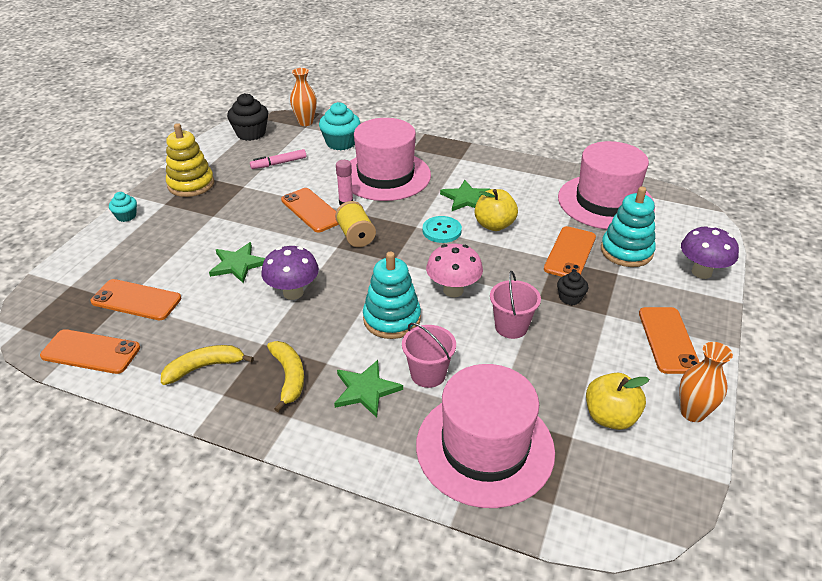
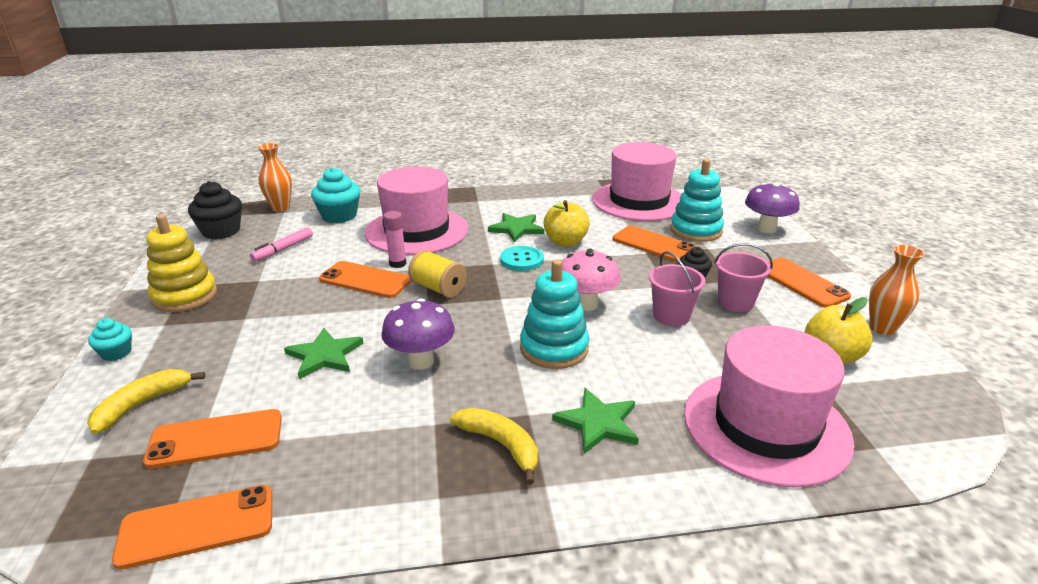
camera: 30 degrees left, 10 degrees down
(204, 367) = (385, 477): yellow banana -> yellow banana (142, 404)
(428, 374) = (643, 384): pink bucket -> pink bucket (735, 302)
(570, 253) = (654, 244): orange phone -> orange phone turned 45 degrees counterclockwise

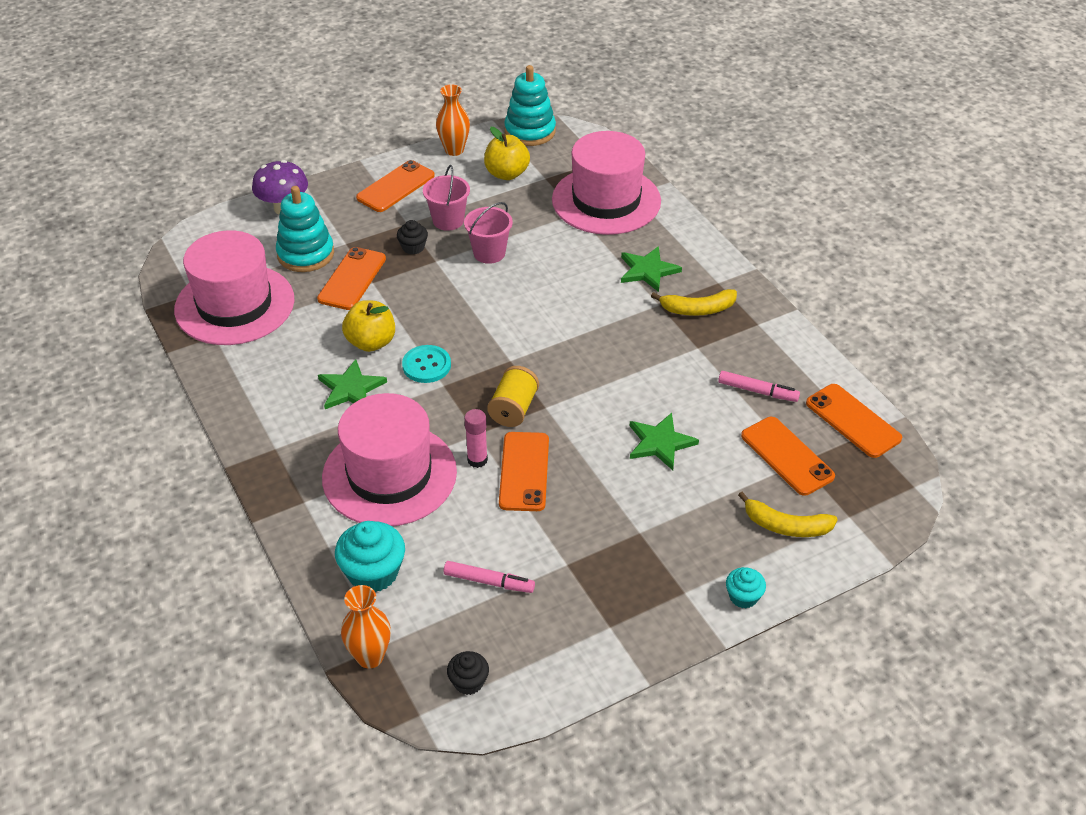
camera: 110 degrees left, 15 degrees up
(185, 296) = (629, 611): yellow stacking toy -> none
(221, 231) = (468, 682): black cupcake -> black cupcake, size x0.57
(326, 451) = (757, 391): none -> pink marker
(421, 361) = (633, 380): purple mushroom -> none
(501, 445) = (697, 309): yellow banana -> yellow banana turned 120 degrees counterclockwise
(554, 348) = (572, 309): turquoise stacking toy -> turquoise stacking toy (530, 131)
(586, 304) = (494, 304): pink mushroom -> none

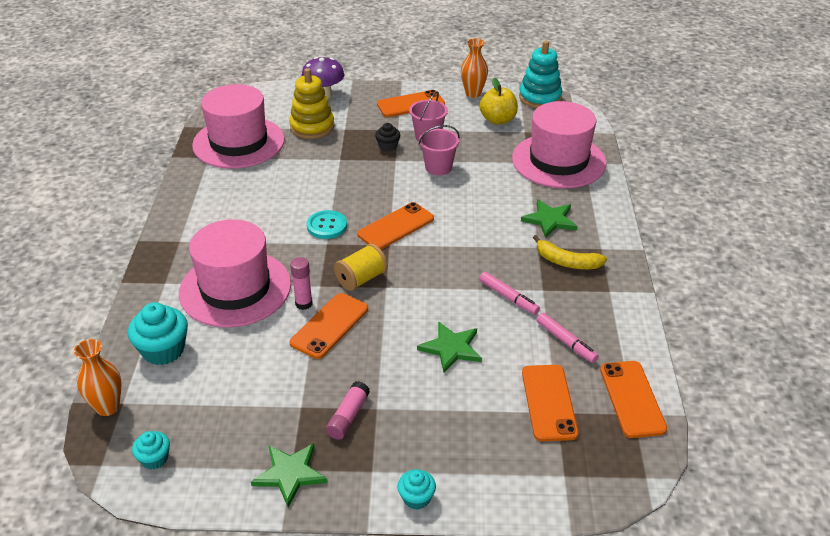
camera: 30 degrees right, 5 degrees down
(305, 254) = (312, 127): turquoise stacking toy -> yellow stacking toy
(351, 388) = (262, 222): green star -> green star (290, 474)
(352, 279) = (328, 152): orange phone -> orange phone (396, 226)
(371, 342) = (303, 197): yellow apple -> none
(468, 682) = (154, 459): black cupcake -> turquoise cupcake
(489, 582) = (234, 393): pink marker -> pink marker (508, 297)
(620, 552) = (348, 416): none -> pink glue stick
(785, 526) = (501, 457): yellow banana -> none

